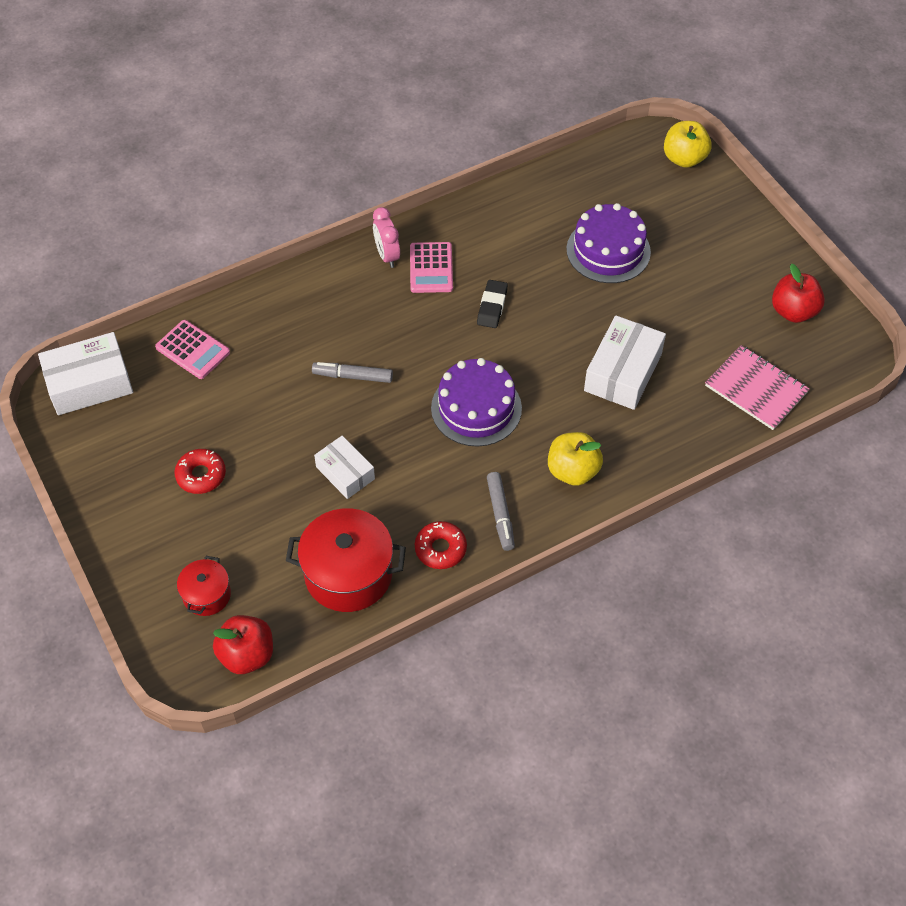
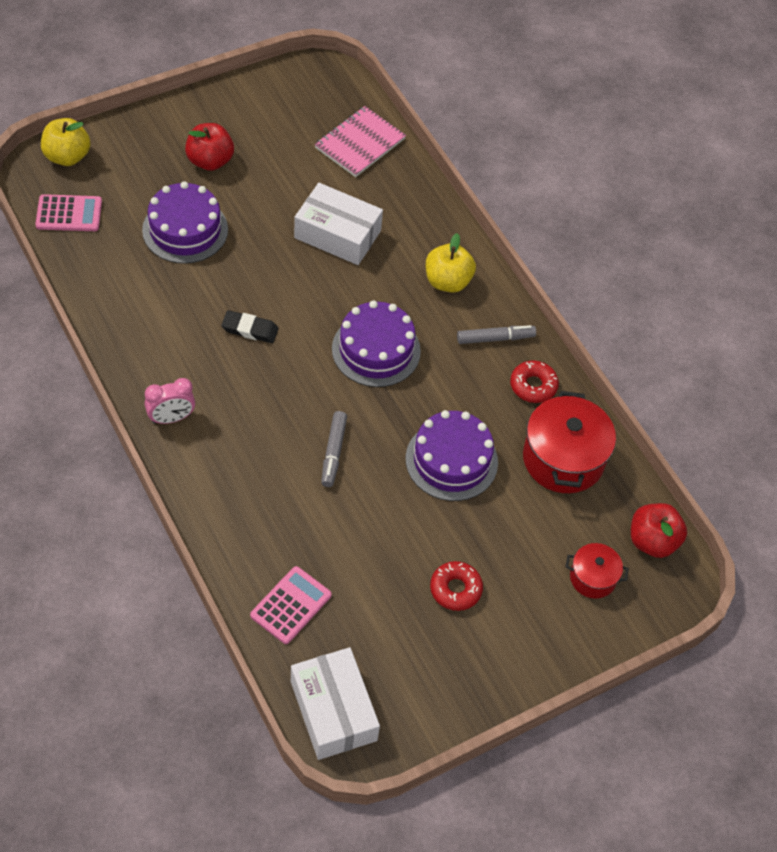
camera: 95 degrees left, 0 degrees up
(345, 473) = (451, 460): white box -> purple cake
(431, 268) = (193, 379): pink calculator -> pink calculator (69, 214)
(793, 311) = (273, 105): red apple -> red apple (210, 161)

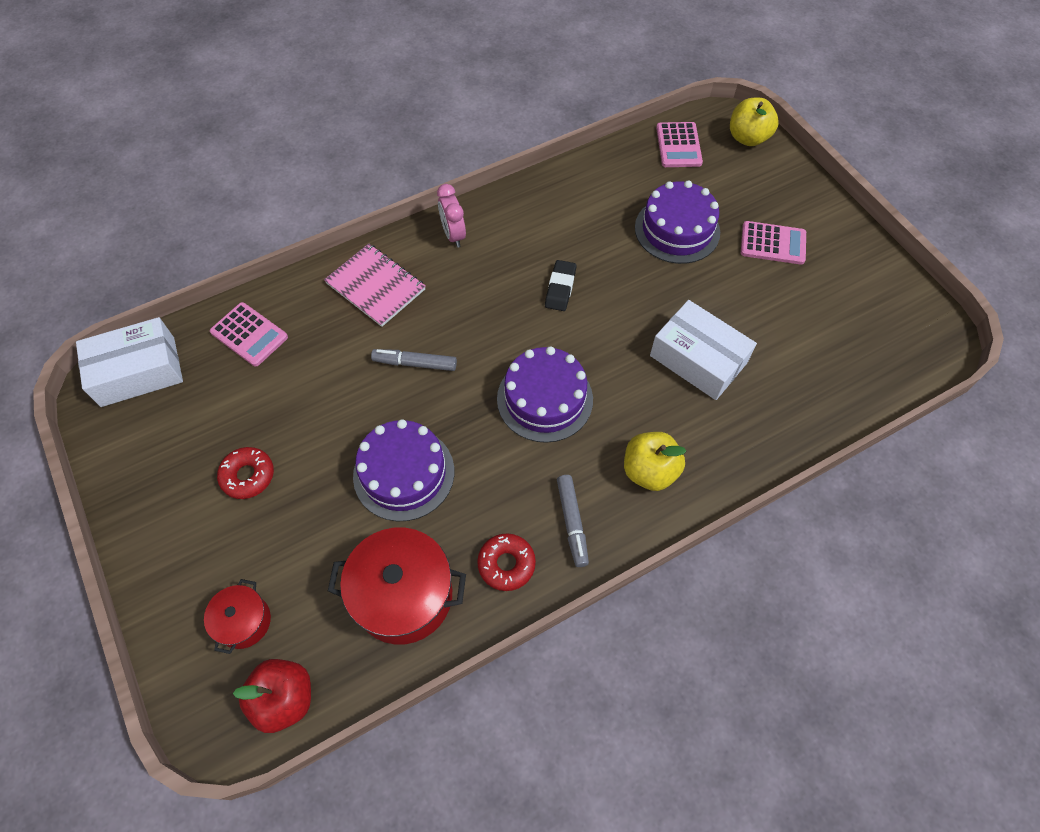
camera: 95 degrees right, 5 degrees up
(210, 161) = (773, 243): red apple -> pink calculator
(337, 234) = (698, 359): white box -> white box turned 75 degrees counterclockwise
(360, 143) = (839, 377): pink notebook -> pink notebook (375, 286)

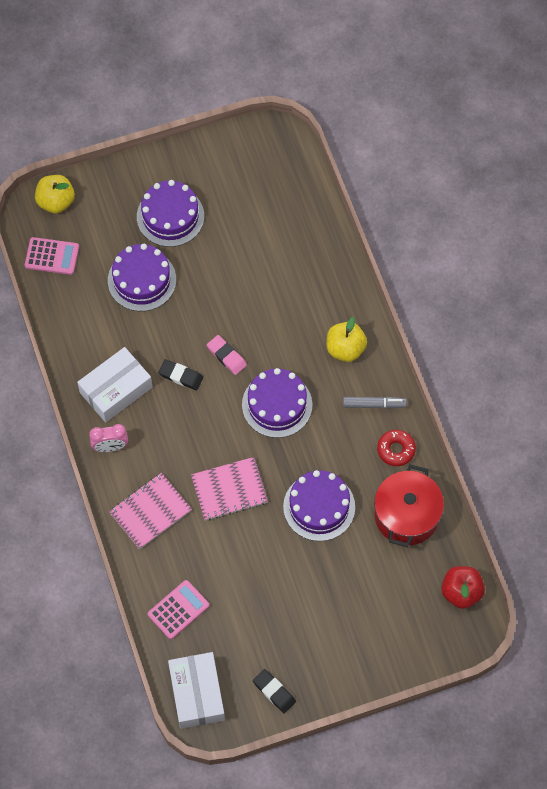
camera: 80 degrees left, 5 degrees up
(135, 458) = (274, 692): none -> black eraser
(244, 621) = (408, 616): red pot -> none
(248, 476) = (302, 612): red donut -> none
(415, 363) = (229, 490): grey marker -> pink notebook
(600, 331) = (226, 356): none -> pink eraser
(698, 359) = (263, 296): white box -> white box (116, 390)
(773, 243) = (170, 216): pink calculator -> purple cake

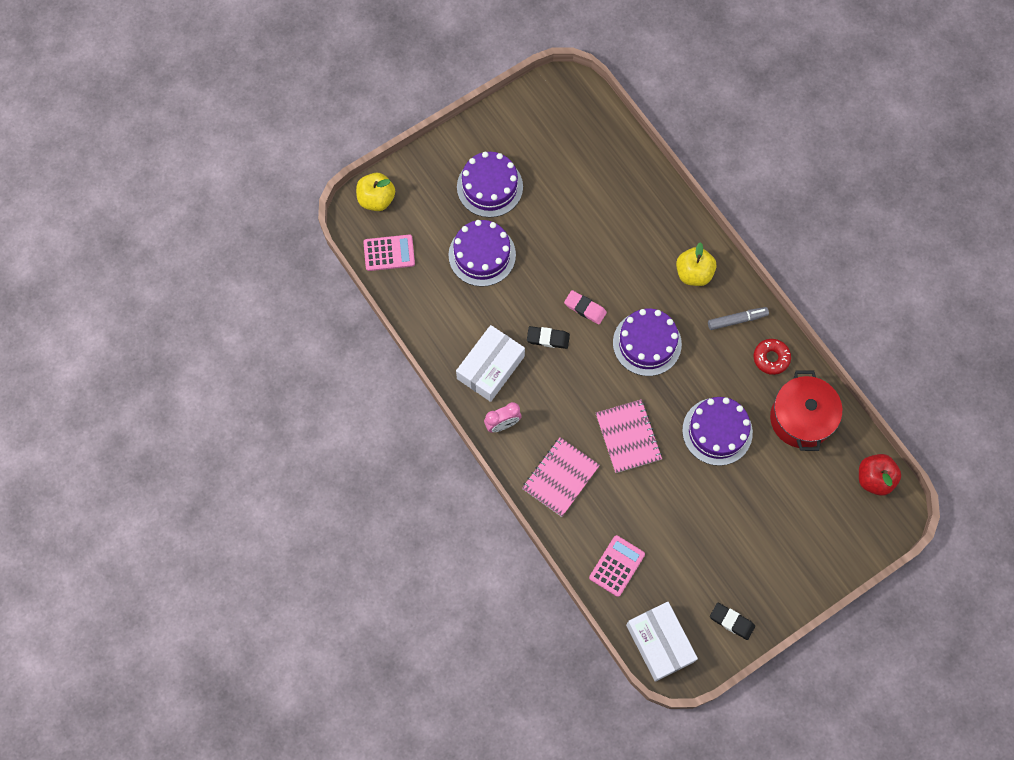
camera: 15 degrees left, 5 degrees up
(229, 490) = (628, 437): pink notebook -> pink notebook turned 75 degrees counterclockwise

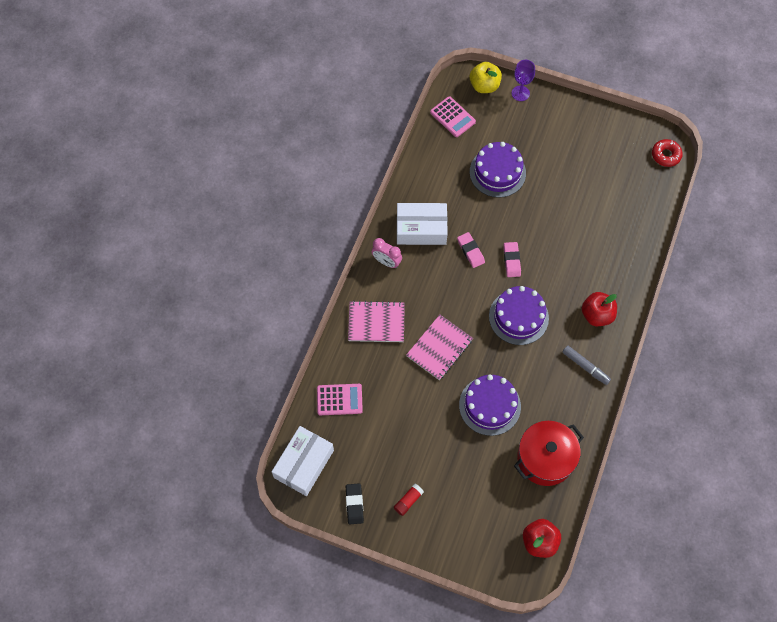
camera: 55 degrees right, 5 degrees down
(411, 172) = (520, 93): none -> purple goblet
(489, 187) = (550, 146): purple cake -> none
(548, 338) = (470, 251): black eraser -> pink eraser
(693, 273) = (597, 315): yellow apple -> red apple
(761, 569) = (408, 501): none -> red glue stick
(771, 358) = (575, 408): red donut -> red donut (666, 155)

